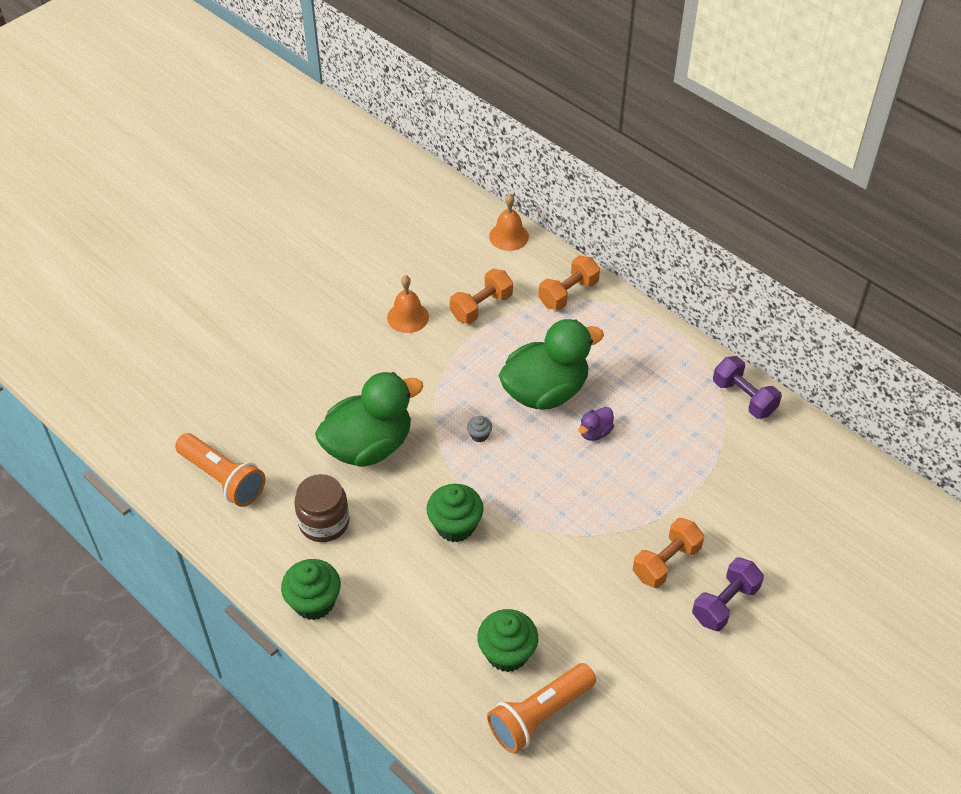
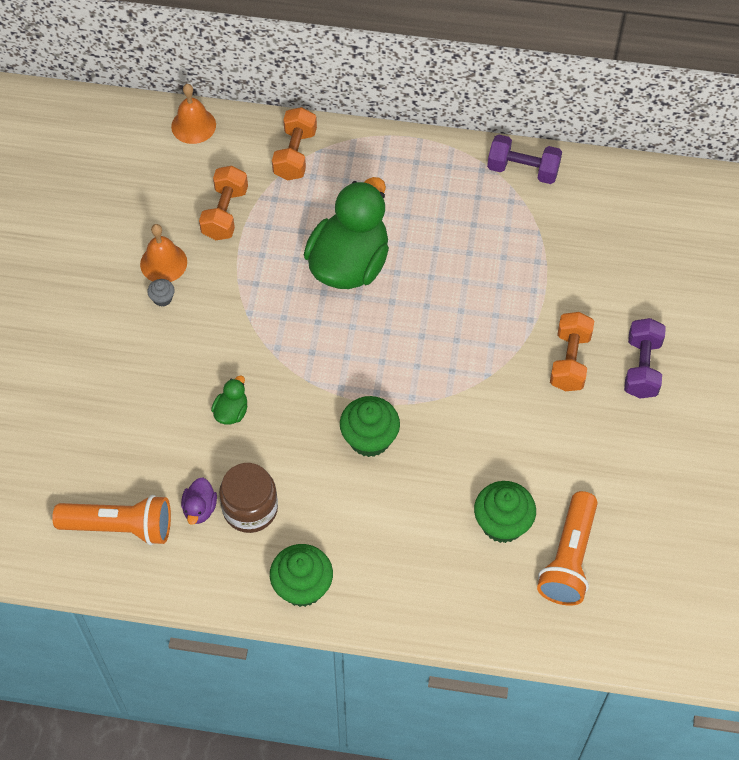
camera: 35 degrees left, 10 degrees up
(369, 446) = (231, 412): green duck -> green duck, size x0.41
(479, 435) = (323, 341): grey cupcake -> grey cupcake (162, 298)
(595, 432) = (422, 277): purple duck -> purple duck (200, 508)

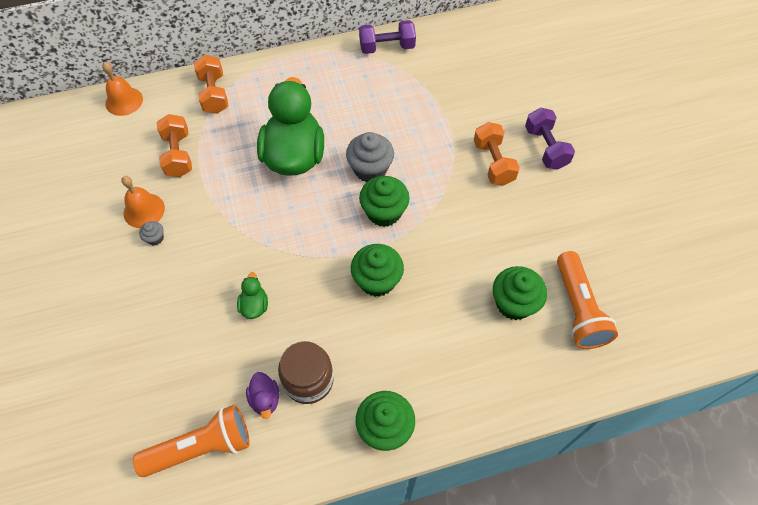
camera: 25 degrees left, 0 degrees up
(415, 368) = (384, 212): none -> green cupcake
(425, 312) = (370, 169): none -> grey cupcake

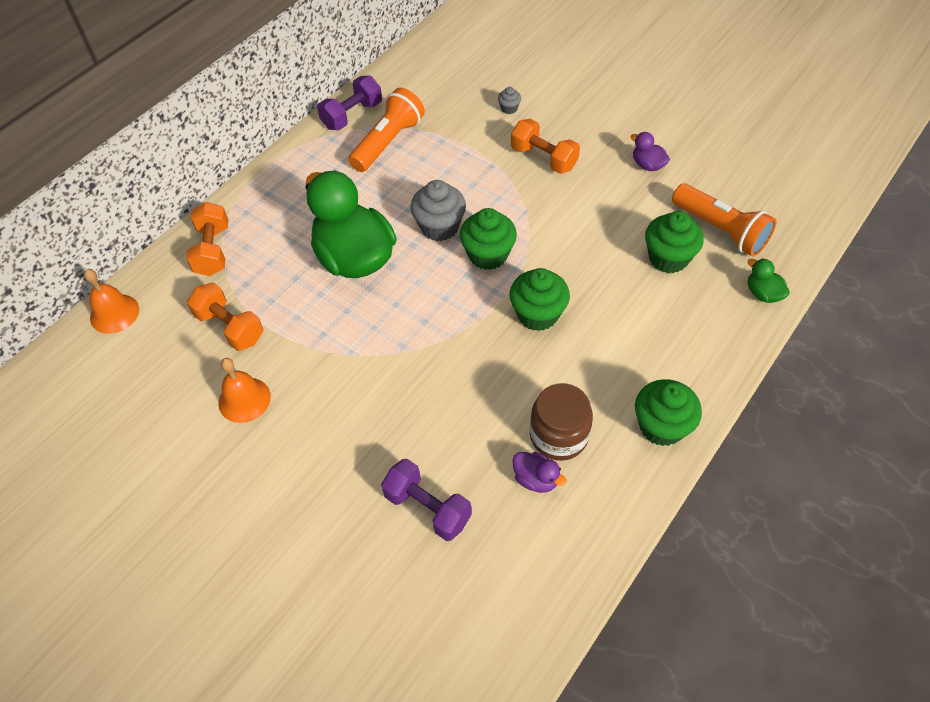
camera: 35 degrees left, 5 degrees down
(155, 238) = (283, 417): grey cupcake -> grey cupcake (509, 108)
(201, 447) = (517, 562): orange flashlight -> orange flashlight (388, 142)
(214, 94) = (213, 250): orange dumbbell -> orange dumbbell turned 45 degrees clockwise
(254, 306) = (446, 409): green duck -> green duck (763, 293)
(545, 148) = (575, 122): purple dumbbell -> purple dumbbell (427, 508)
(570, 218) = (647, 165): none -> purple duck

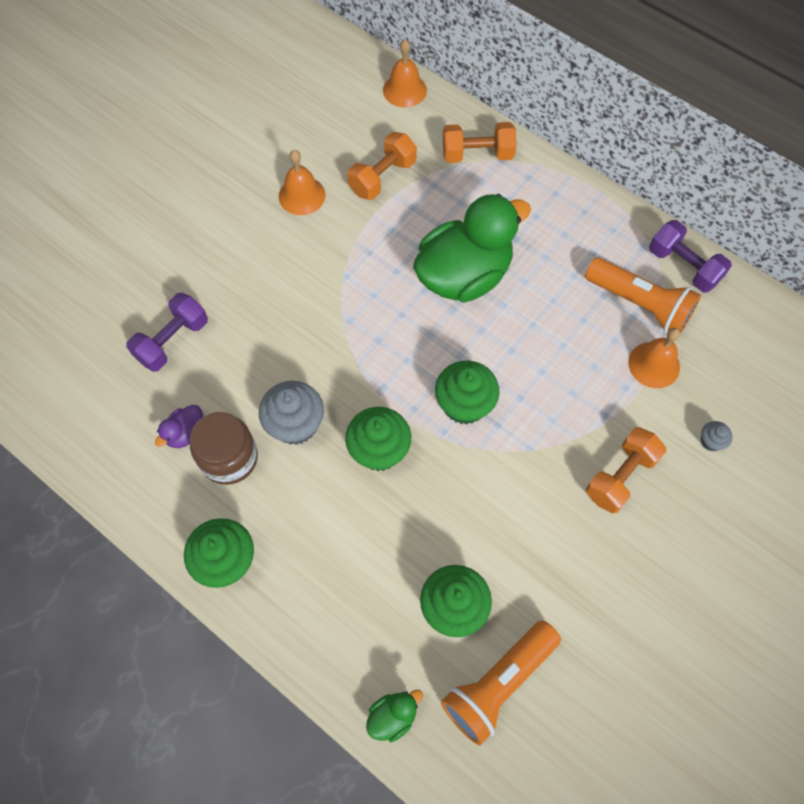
camera: 90 degrees right, 10 degrees up
(439, 227) = (506, 356): grey cupcake -> grey cupcake (295, 424)
(444, 136) = (654, 364): none -> orange bell
(647, 165) = (613, 607): purple duck -> none

